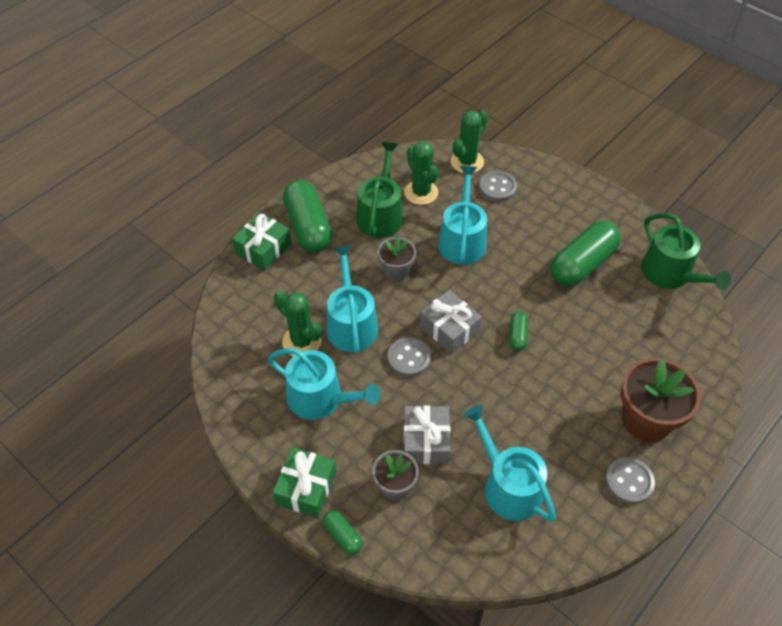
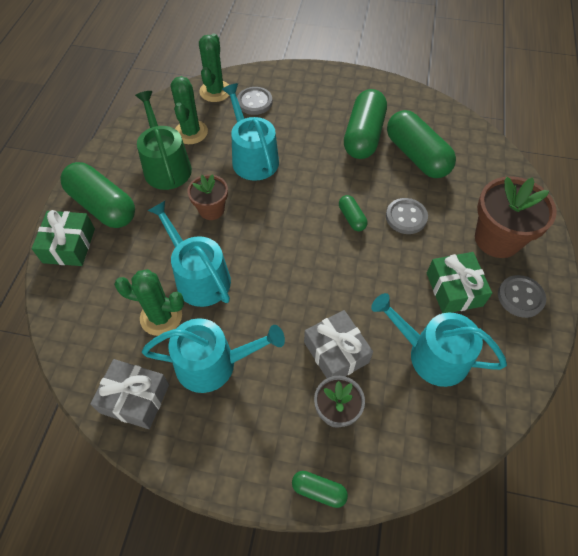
camera: 30 degrees left, 5 degrees up
(306, 488) = (253, 462): green gift -> green gift (454, 289)
(396, 271) = (211, 210): grey flower pot -> brown flower pot
(409, 358) = (272, 283): grey button -> grey button (406, 217)
(421, 192) = (191, 132): green cactus -> green cactus turned 60 degrees clockwise
(449, 328) = (291, 239): grey gift -> grey gift (135, 398)
(622, 306) = (416, 156): none -> green capsule
(671, 274) = (434, 115): green watering can -> none

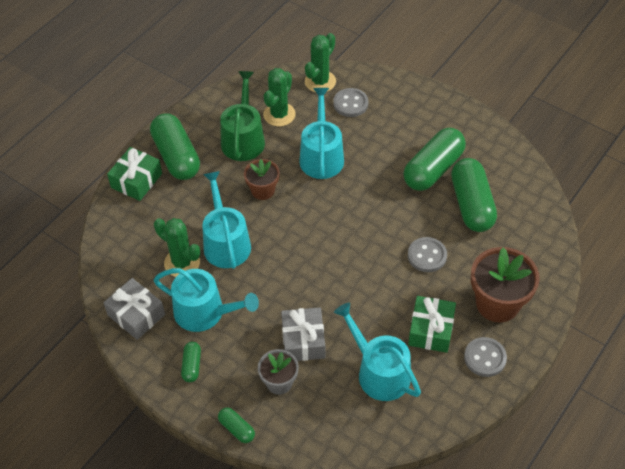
camera: 25 degrees right, 5 degrees down
(352, 218) = (378, 239): green capsule -> green capsule (192, 366)

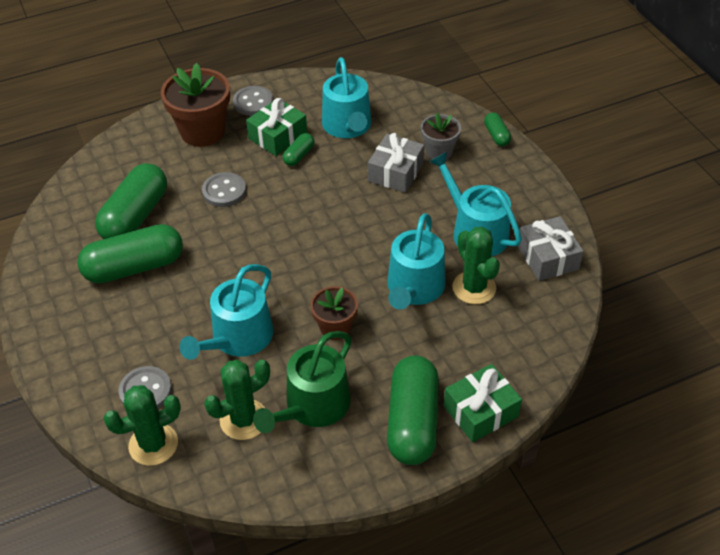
camera: 150 degrees left, 5 degrees down
(192, 366) = (512, 193): green capsule -> green capsule (299, 155)

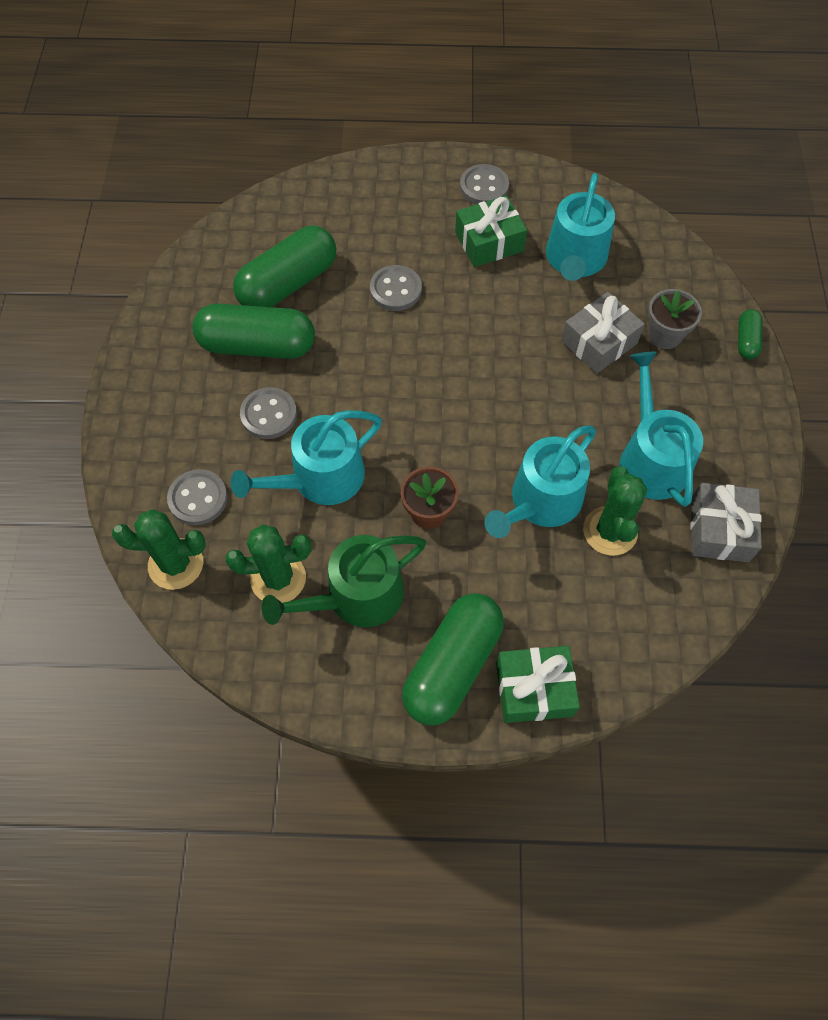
camera: 25 degrees right, 15 degrees up
(171, 311) = (269, 414): none -> grey button
(202, 132) = (410, 204): brown flower pot -> none
(299, 155) = (500, 276): green capsule -> none

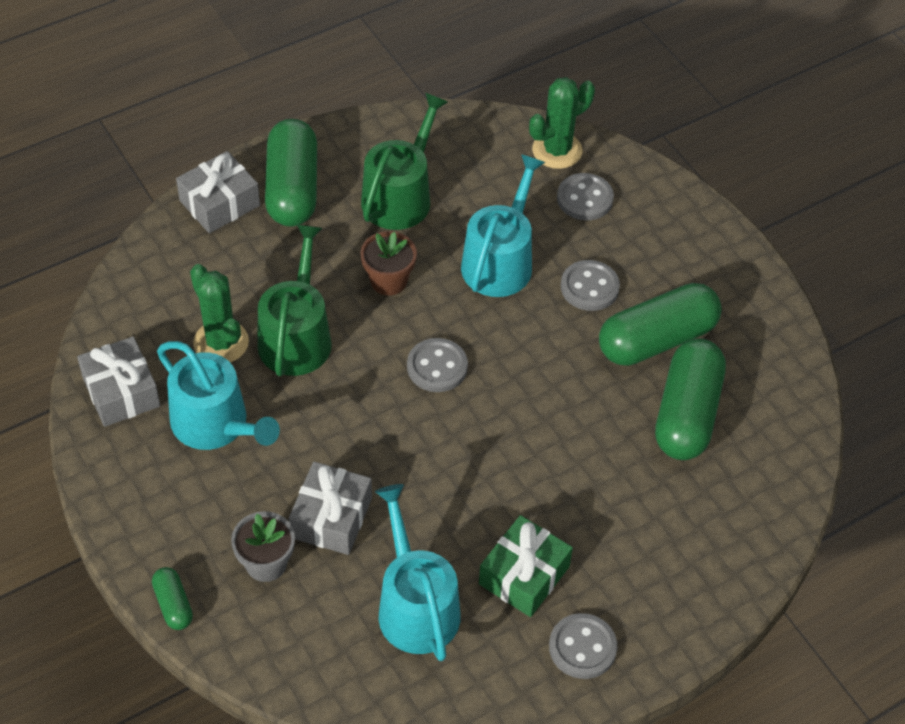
camera: 145 degrees right, 10 degrees down
(278, 578) = (471, 178): green cactus -> none
(395, 290) = (577, 464): grey button -> grey button (437, 367)
(534, 689) = (219, 203): green gift -> grey gift
(540, 502) = (297, 336): turquoise watering can -> green watering can

